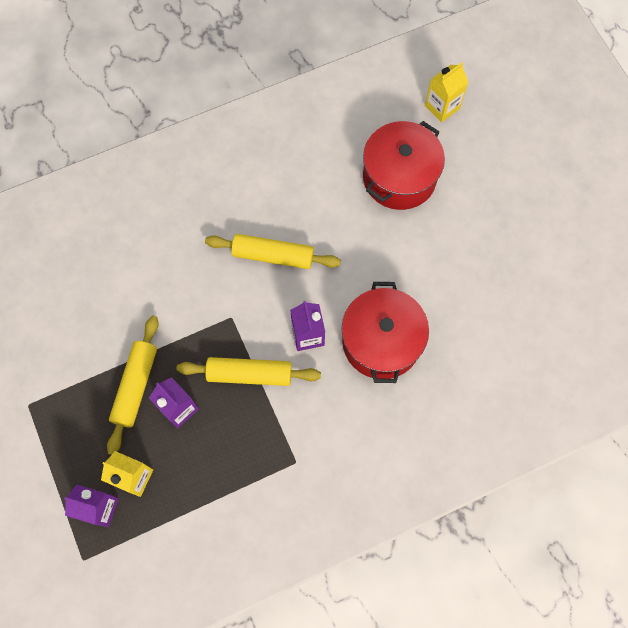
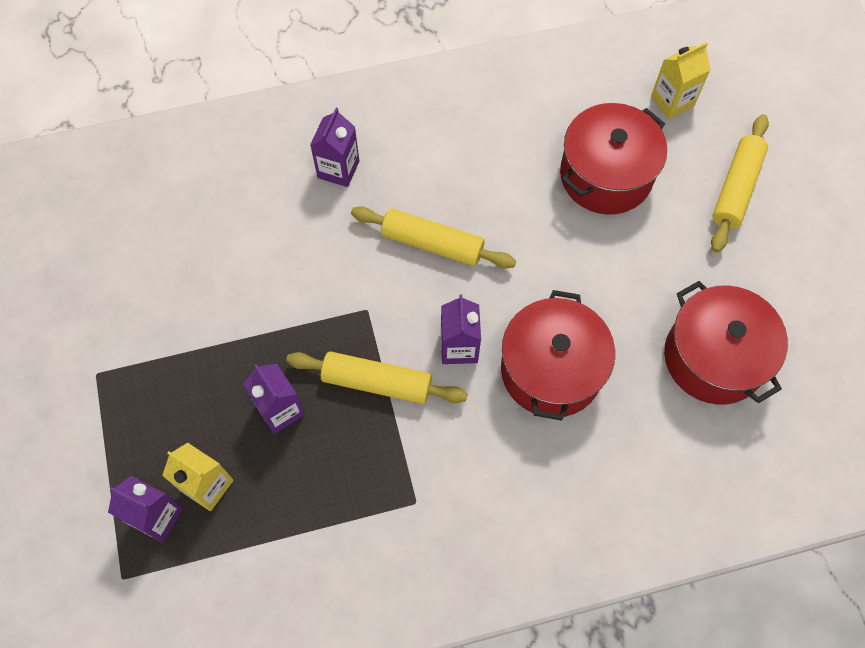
camera: 10 degrees right, 5 degrees down
(136, 386) = (232, 373): yellow rolling pin -> yellow rolling pin (736, 189)
(187, 206) = (338, 169): none -> purple carton
(502, 311) = (713, 357): none -> red pot

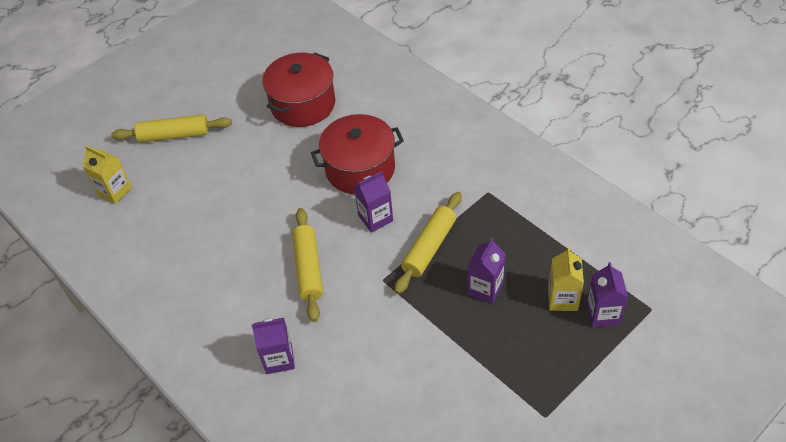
camera: 115 degrees left, 15 degrees down
(377, 382) = (429, 247): yellow rolling pin -> yellow rolling pin turned 45 degrees clockwise
(606, 175) = (198, 201): red pot -> none

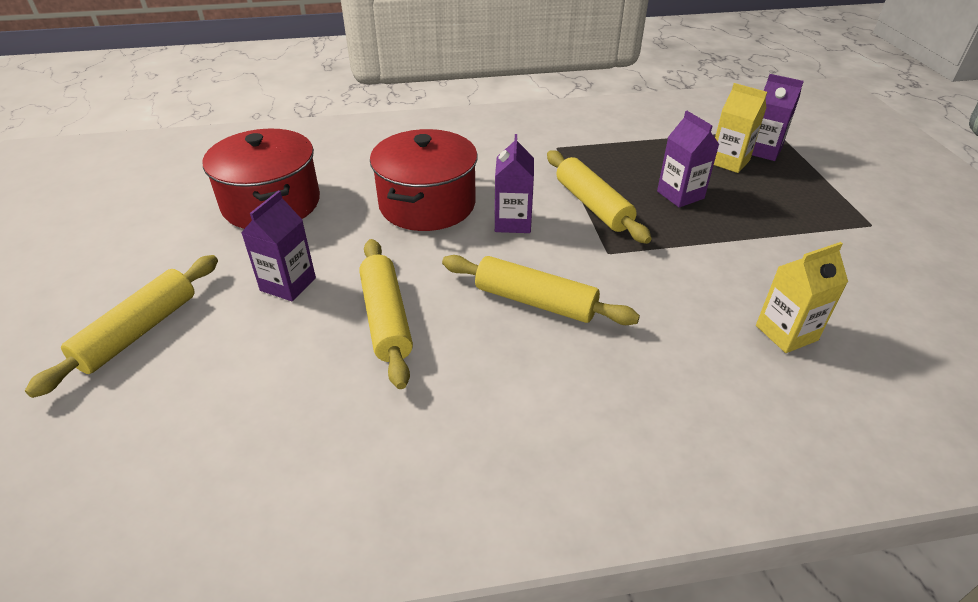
camera: 60 degrees left, 10 degrees down
(114, 191) = (138, 452): yellow carton -> yellow carton (786, 333)
(248, 216) = (386, 318): none -> yellow rolling pin
(279, 359) = (665, 390): purple carton -> purple carton (288, 284)

